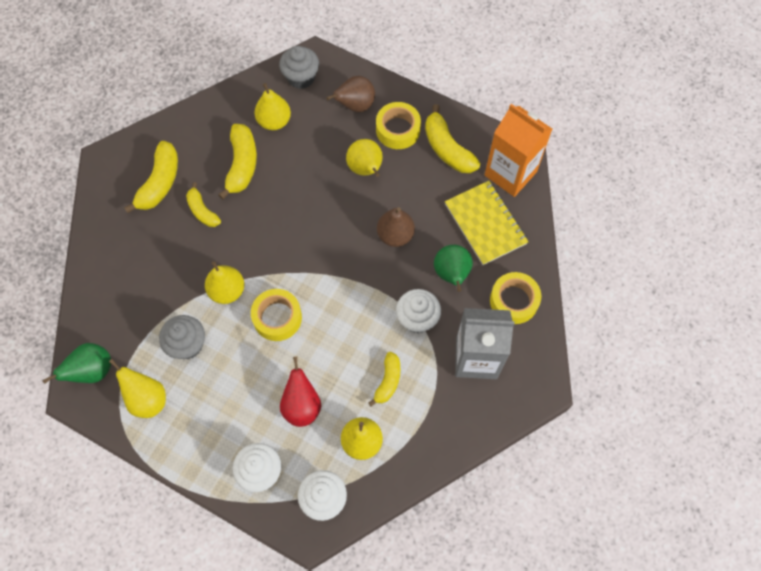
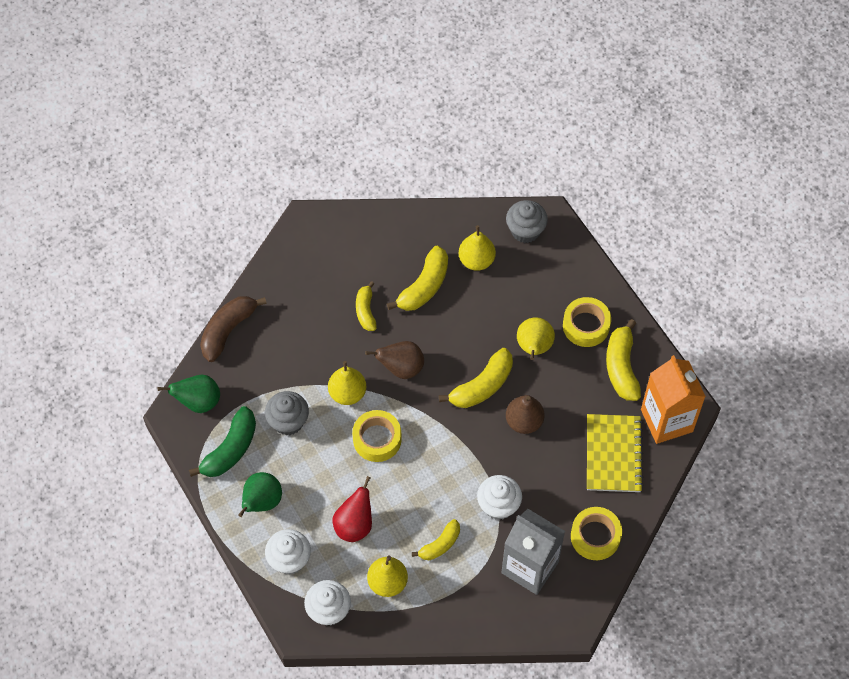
camera: 30 degrees right, 5 degrees down
(85, 291) = (228, 330): none -> brown banana
(147, 399) = (230, 449): yellow pear -> green banana
(160, 183) = (343, 266): yellow banana -> yellow banana (482, 386)
(355, 105) = (560, 283): brown pear -> brown pear (401, 368)
(452, 274) = (553, 483): green pear -> green pear (262, 502)

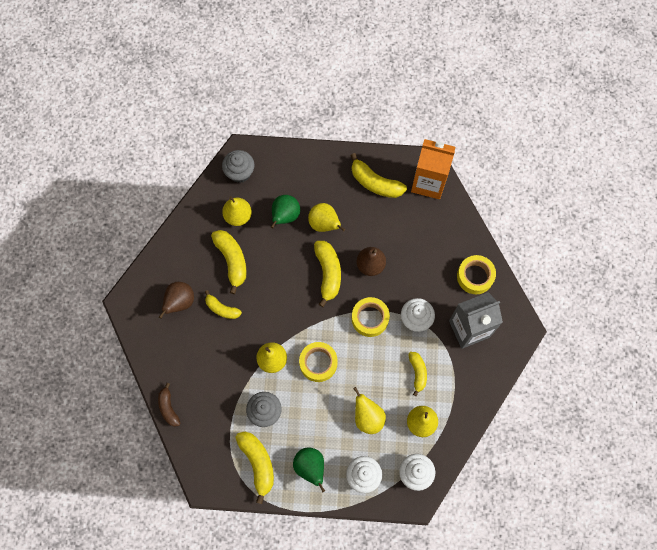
camera: 55 degrees left, 10 degrees up
(198, 402) = (207, 462): green pear -> green pear (285, 216)
(228, 330) = (168, 408): brown banana -> brown banana, size x0.63
(230, 449) = (258, 463): green banana -> yellow banana
(354, 525) = (367, 417): red pear -> yellow pear
(401, 368) = (279, 314): brown pear -> brown pear (180, 302)
(586, 326) = (332, 183): yellow tape -> yellow tape (370, 318)
(613, 454) = (429, 228): yellow notebook -> none

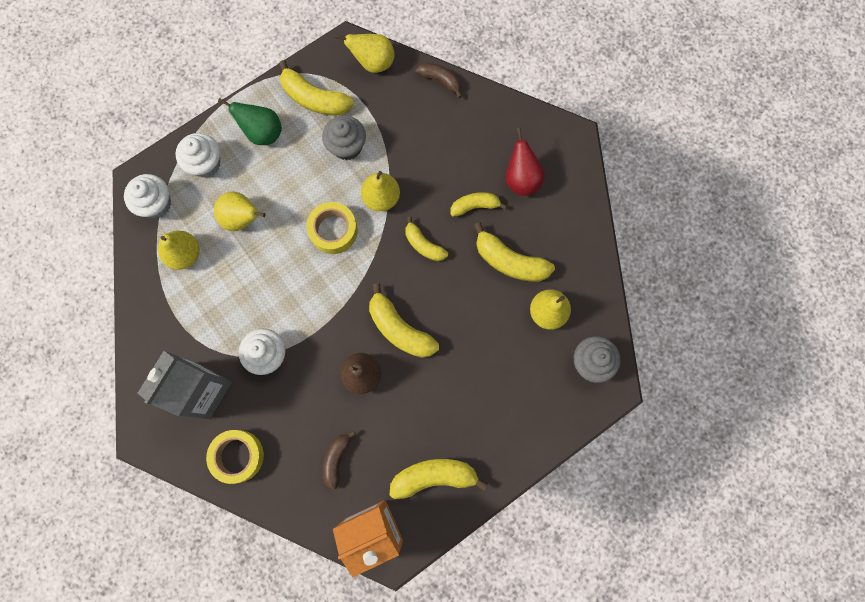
camera: 140 degrees right, 5 degrees up
(180, 302) = (521, 179): brown pear -> red pear
(285, 216) = (498, 353): green pear -> none
(324, 224) = (449, 380): yellow pear -> yellow pear (373, 62)
(370, 318) = (317, 317): yellow tape -> none
(417, 373) = (224, 300): yellow banana -> yellow banana (423, 245)
(421, 232) = (336, 459): none -> brown banana

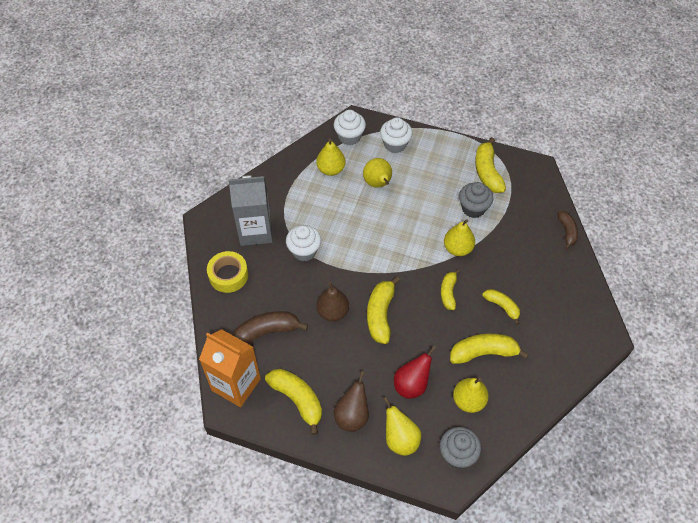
camera: 55 degrees right, 20 degrees down
(262, 132) = (440, 160): green pear -> none
(333, 230) = (412, 236): yellow tape -> none
(336, 459) = (266, 332): brown banana -> brown banana, size x1.59
(373, 62) = (541, 187): yellow pear -> yellow pear (400, 439)
(488, 434) = (352, 416): none -> brown pear
(509, 261) = (483, 353): yellow banana -> yellow banana turned 90 degrees clockwise
(521, 179) = (547, 323): red pear -> red pear (411, 385)

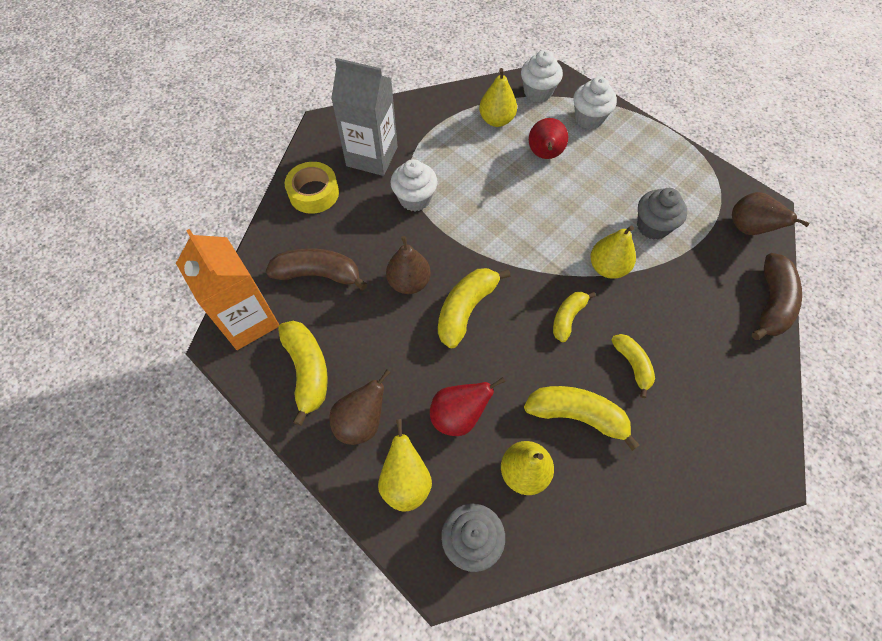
camera: 25 degrees right, 5 degrees up
(378, 184) = (544, 155): yellow pear -> red pear
(487, 172) = (693, 190): yellow banana -> none
(533, 186) = (748, 229): none -> brown pear
(567, 231) = (771, 303): brown banana -> brown banana, size x1.59

